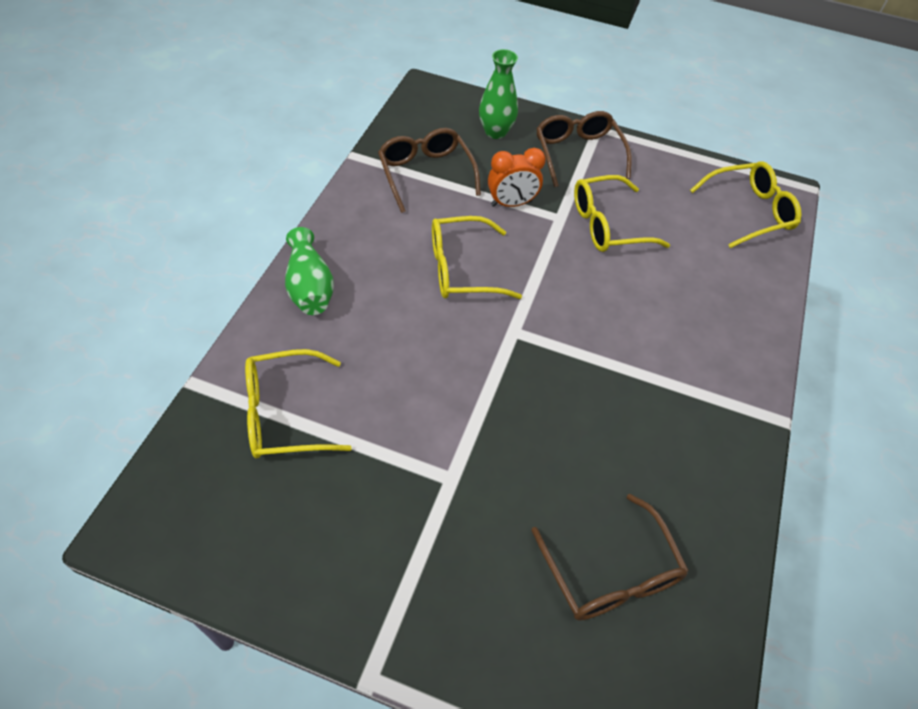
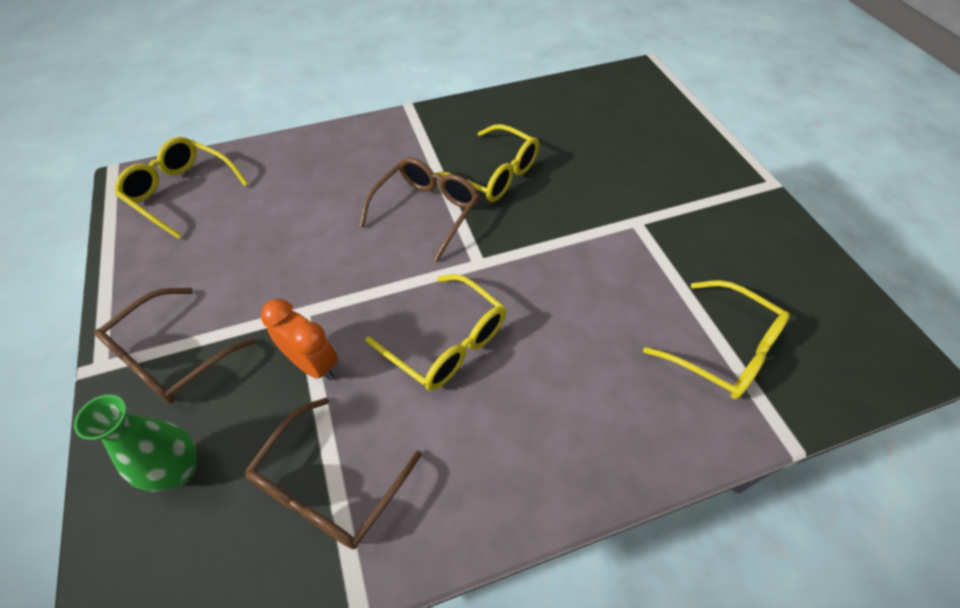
camera: 125 degrees left, 0 degrees up
(309, 287) = (602, 453): green vase -> none
(607, 225) = (283, 272): yellow glasses -> yellow glasses (494, 175)
(611, 573) = (597, 129): brown glasses -> brown glasses (427, 211)

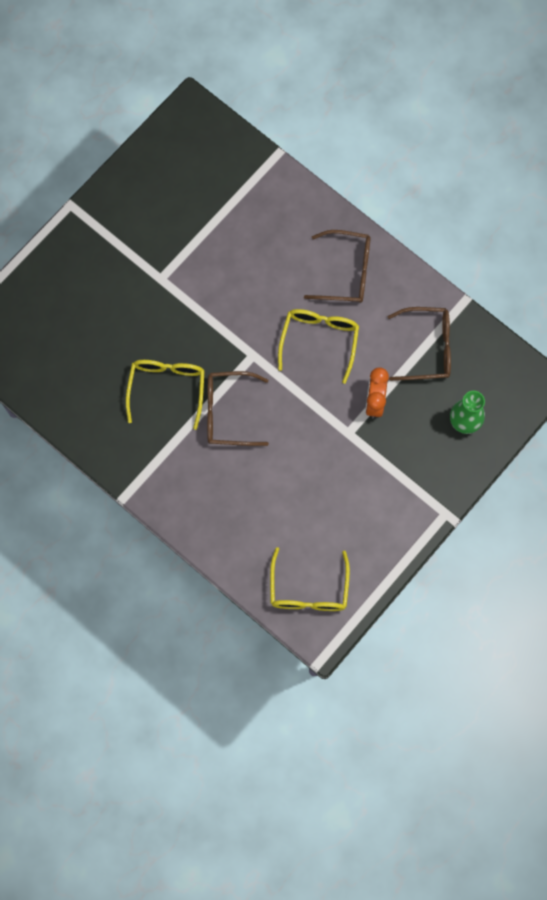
camera: 120 degrees left, 20 degrees up
(171, 357) = (417, 480): brown glasses -> brown glasses (346, 272)
(724, 350) = (238, 198): yellow glasses -> none

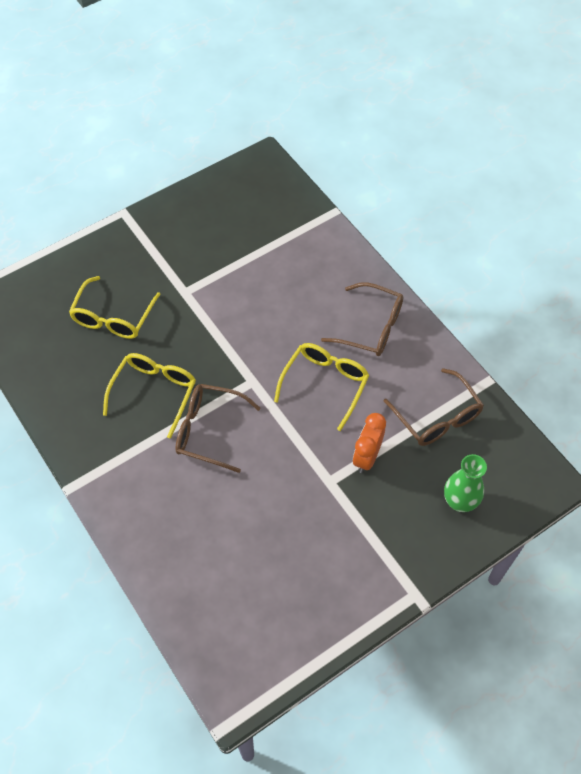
camera: 15 degrees right, 15 degrees down
(308, 590) = (236, 640): yellow glasses -> yellow glasses (113, 317)
(428, 348) = (437, 417): brown glasses -> brown glasses turned 45 degrees clockwise

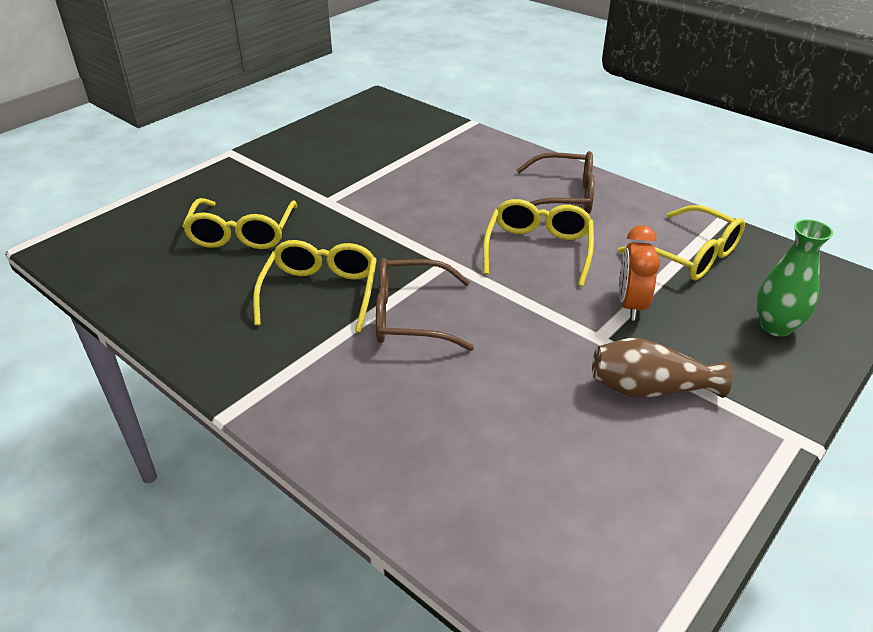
camera: 15 degrees left, 20 degrees down
(342, 533) = (649, 389): none -> brown vase
(437, 417) = (691, 255): brown glasses -> yellow glasses

